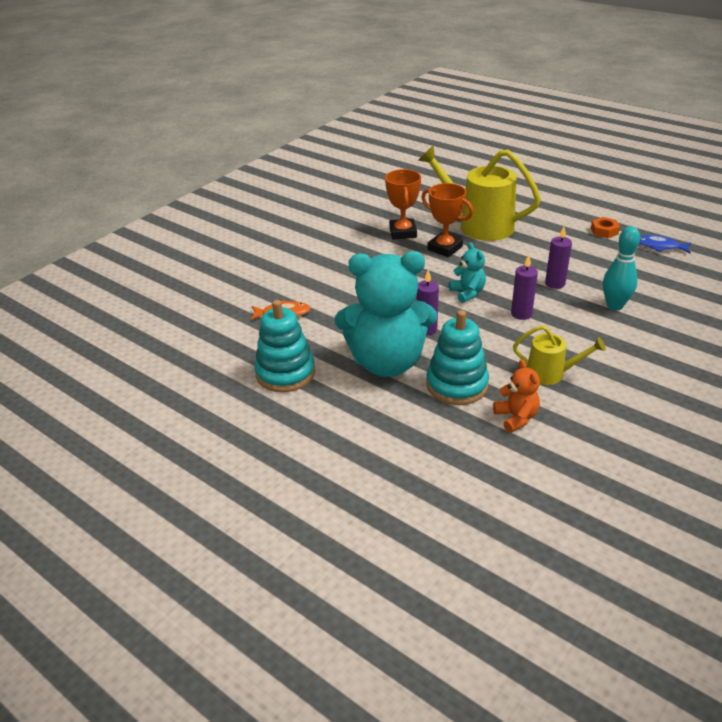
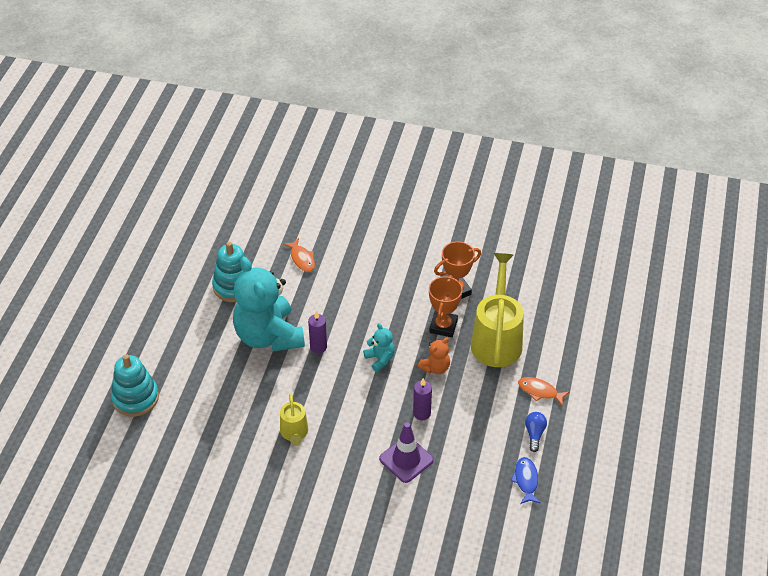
camera: 65 degrees right, 10 degrees up
(457, 385) = (259, 382): turquoise stacking toy -> turquoise stacking toy (135, 398)
(467, 293) = (380, 359): turquoise teddy bear -> turquoise teddy bear turned 75 degrees counterclockwise
(516, 418) = (236, 423): orange teddy bear -> orange teddy bear (435, 368)
(521, 314) = (365, 400): purple candle -> none
(553, 218) = (540, 391): none -> orange fish
(604, 231) = (534, 434): orange nut -> blue light bulb
(614, 305) = (406, 459): turquoise bowling pin -> purple traffic cone

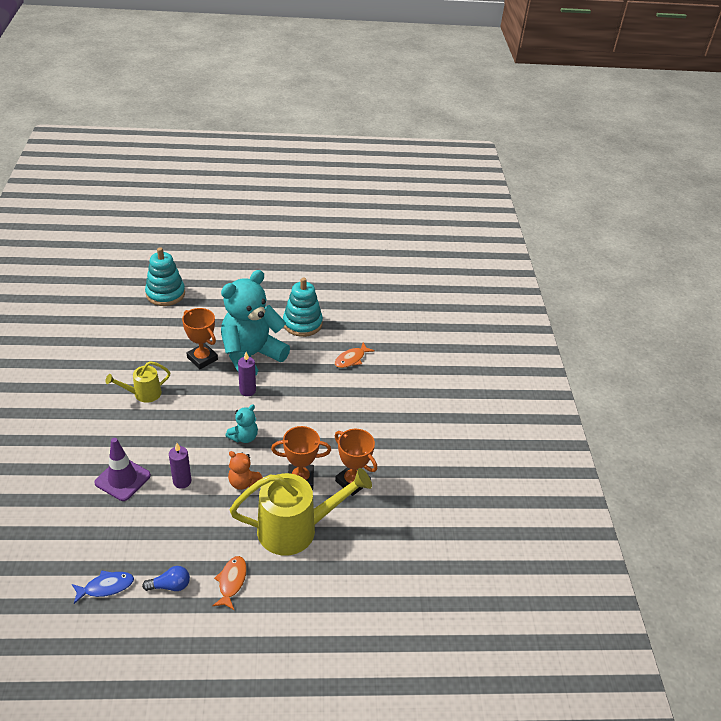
camera: 70 degrees right, 5 degrees down
(258, 377) = (202, 358): none -> orange trophy

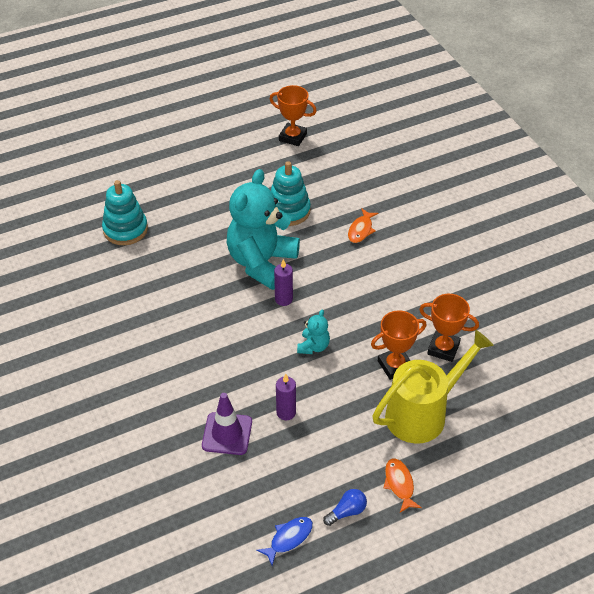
camera: 20 degrees left, 5 degrees up
(143, 394) = (182, 342): yellow watering can -> none
(202, 358) = (215, 284): orange trophy -> orange trophy (293, 137)
(243, 482) = (344, 390): orange teddy bear -> none

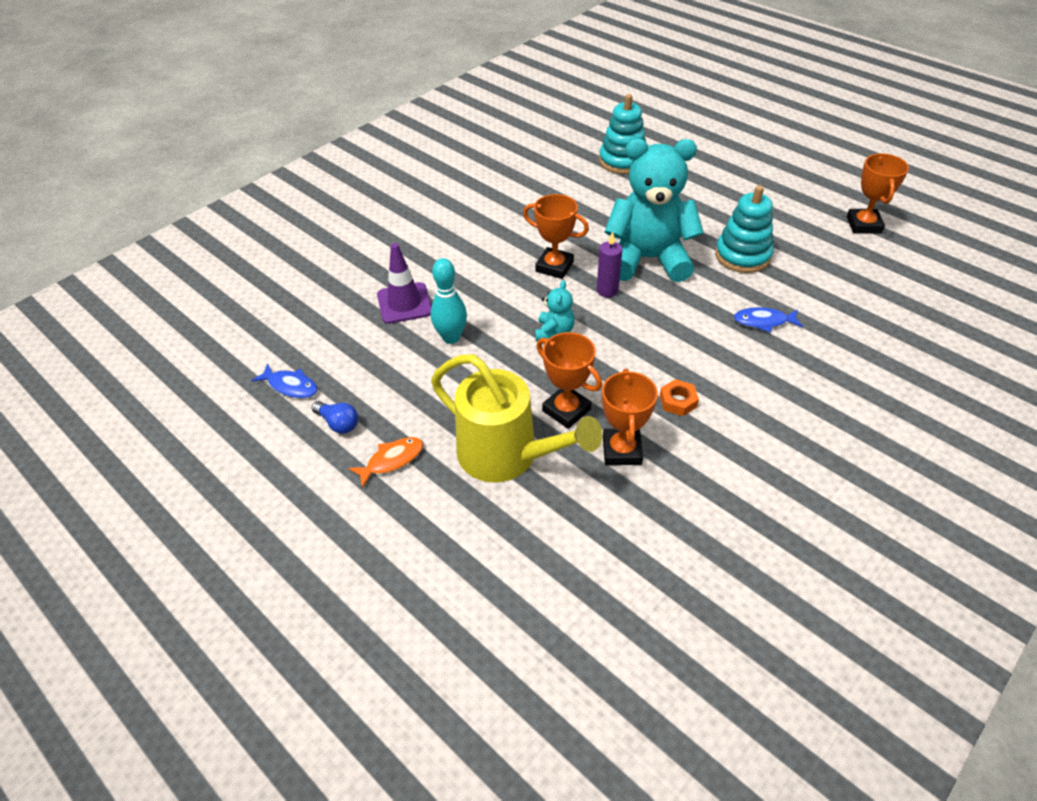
camera: 70 degrees right, 0 degrees up
(237, 321) = (554, 267): none -> orange trophy
(286, 412) = (451, 337): purple candle -> turquoise bowling pin
(313, 346) = (554, 332): turquoise teddy bear -> turquoise teddy bear turned 75 degrees counterclockwise
(361, 230) = (763, 321): orange fish -> blue fish
(413, 303) = (678, 401): none -> orange nut

